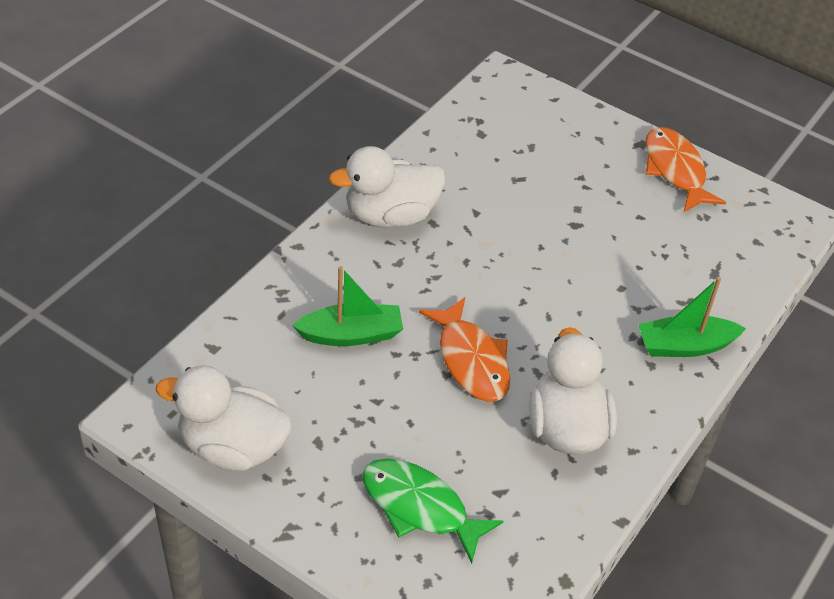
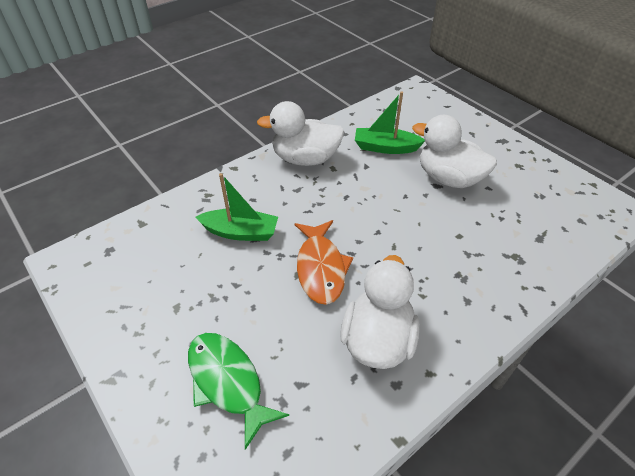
camera: 20 degrees right, 0 degrees up
(232, 447) = (113, 298): white duck -> white duck (448, 178)
(675, 170) = (524, 161): orange fish -> none
(685, 346) = (501, 291): green boat -> green boat (385, 147)

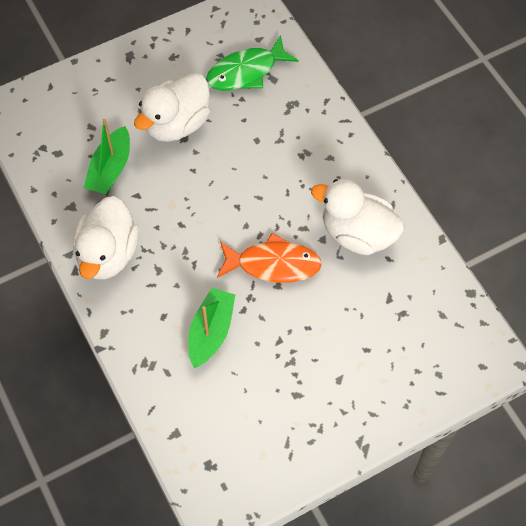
camera: 80 degrees left, 15 degrees up
(228, 382) = (380, 353): green fish -> green fish (246, 72)

